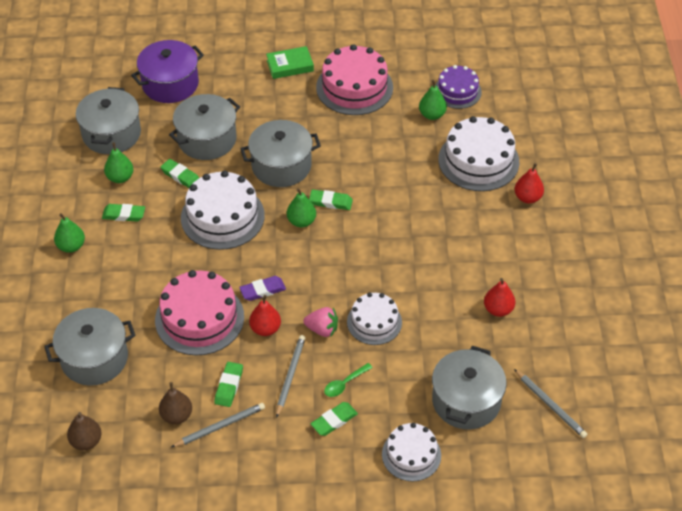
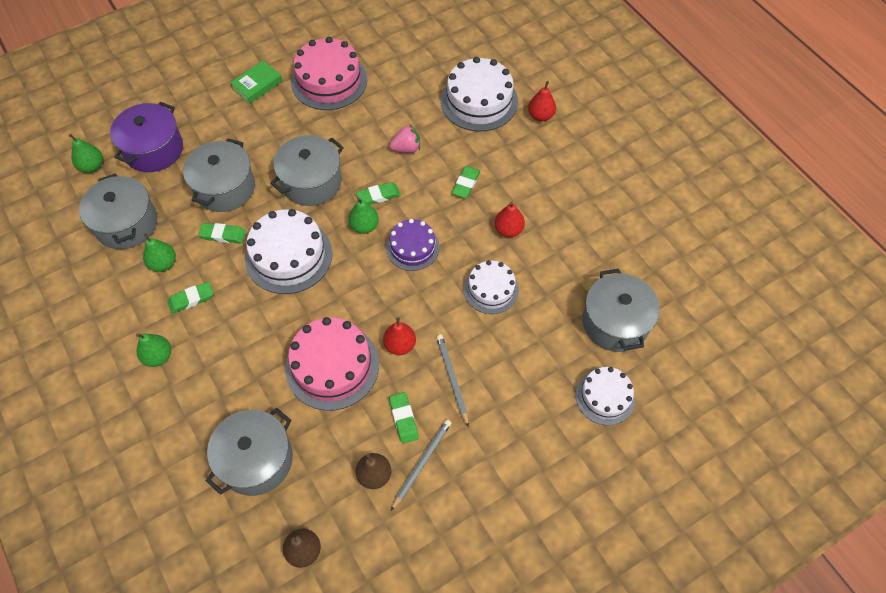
camera: 30 degrees left, 10 degrees up
(262, 290) = (373, 309): purple eraser -> none
(322, 329) = (450, 319): pink strawberry -> pink strawberry (406, 148)
(334, 421) = (519, 401): green eraser -> green eraser (466, 184)
(345, 384) = (504, 361): green spoon -> none
(432, 115) = (413, 77): green pear -> green pear (92, 166)
(457, 91) = (420, 47): purple cake -> purple cake (412, 247)
(498, 309) = (584, 226): red pear -> red pear (508, 230)
(550, 405) = (683, 290): grey pencil -> none

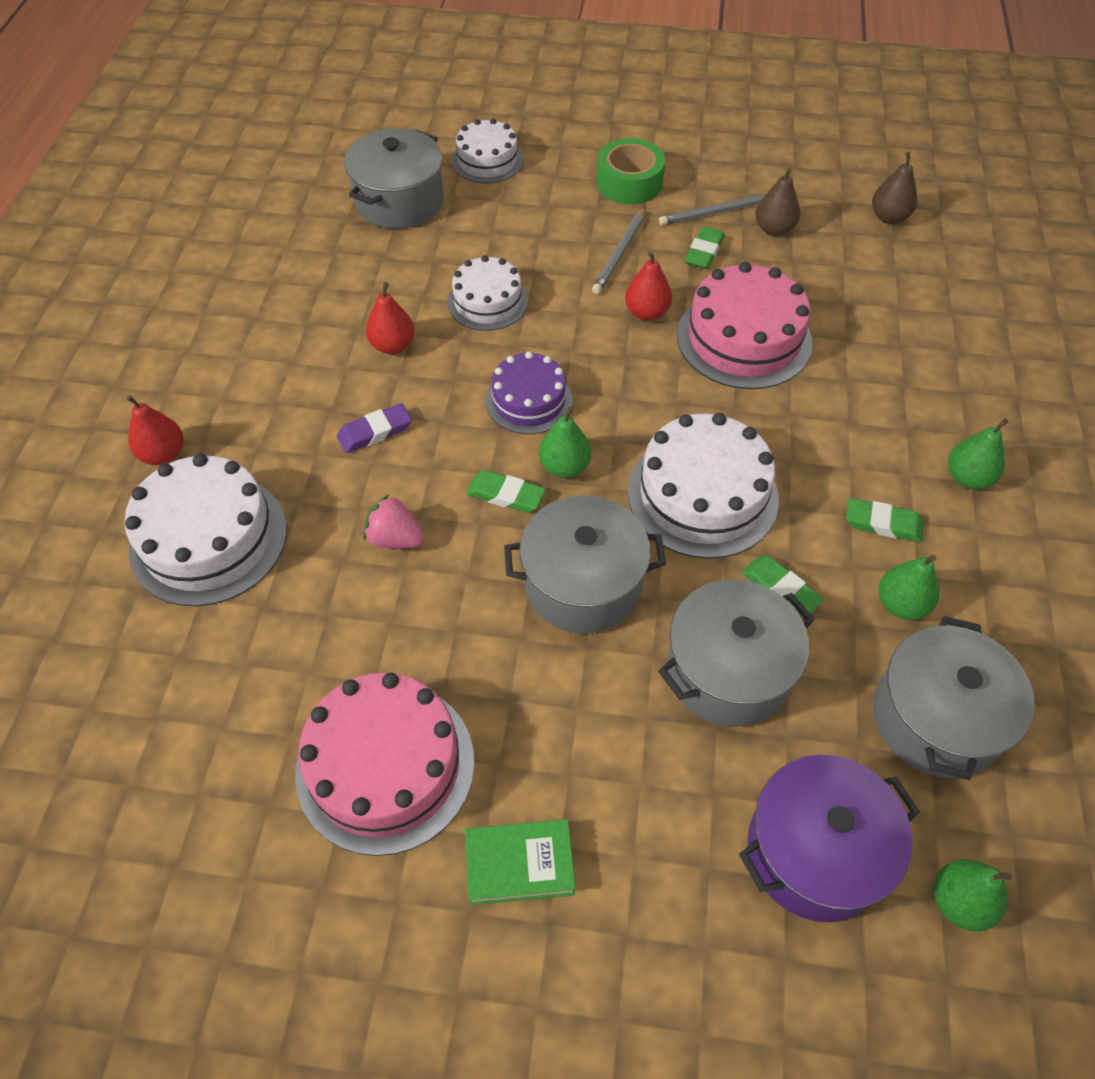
camera: 140 degrees left, 5 degrees down
(256, 460) = (895, 306): grey pot -> none
(466, 184) = (375, 432): green eraser -> purple eraser
(500, 447) = (629, 182): none -> green tape

